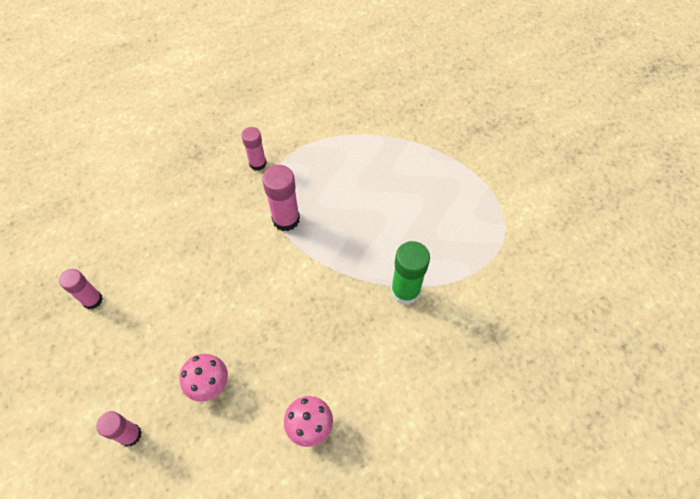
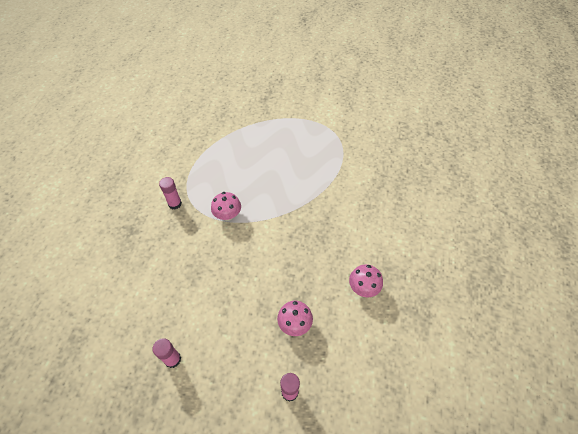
camera: 50 degrees left, 5 degrees down
(286, 219) = (227, 215): pink glue stick -> pink mushroom
(405, 291) = (326, 192): green glue stick -> none

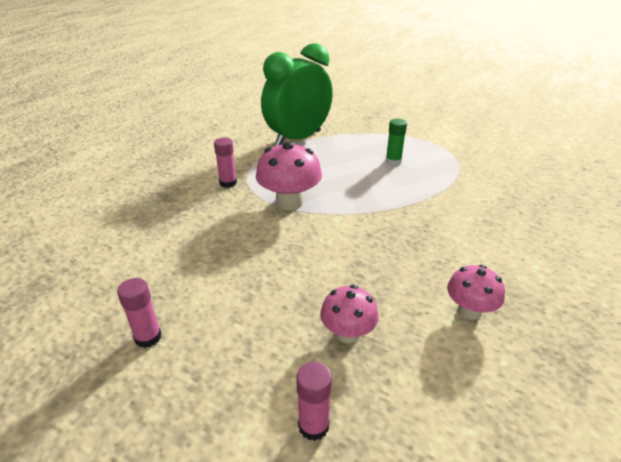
camera: 15 degrees right, 20 degrees down
(214, 138) = (298, 138): none -> green clock
(227, 215) = (289, 202): pink mushroom -> pink mushroom, size x1.61
(294, 152) = (393, 161): none -> green glue stick

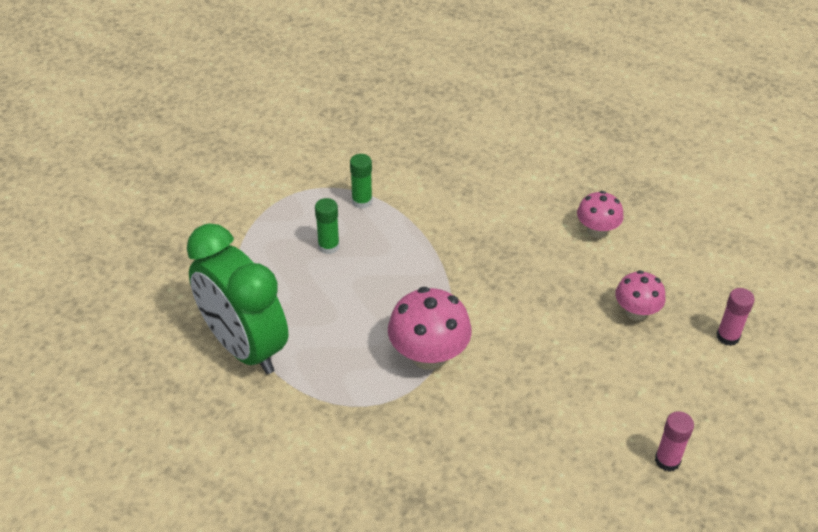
camera: 90 degrees left, 10 degrees up
(228, 183) = (378, 426): pink glue stick -> none
(447, 173) = (362, 201): none -> green glue stick

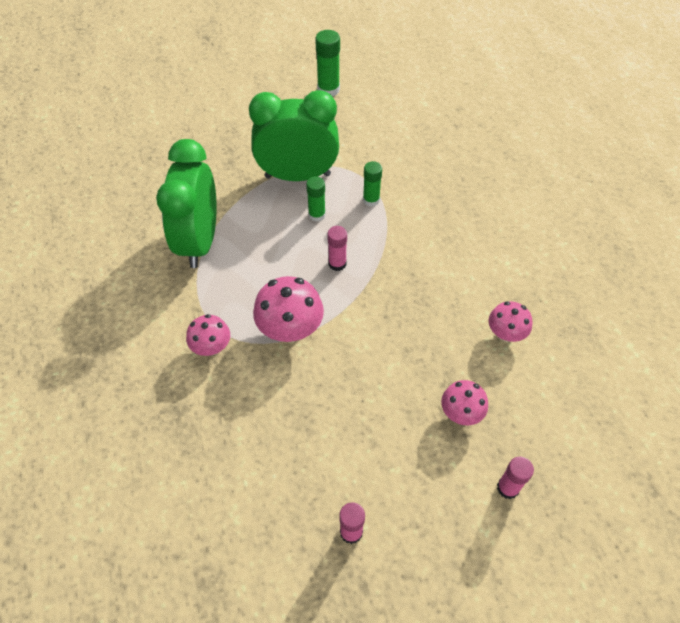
camera: 45 degrees right, 10 degrees up
(195, 130) = (328, 90): none -> green glue stick
(265, 225) = (297, 176): none -> green clock
(378, 424) = (211, 347): none -> pink mushroom
(400, 273) = (337, 263): none -> pink glue stick

